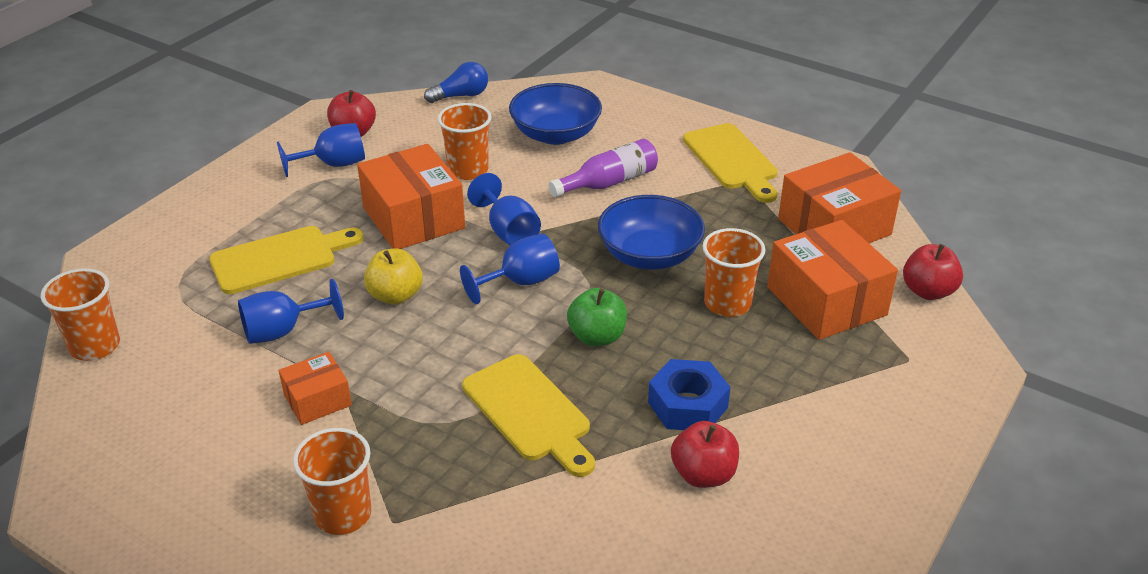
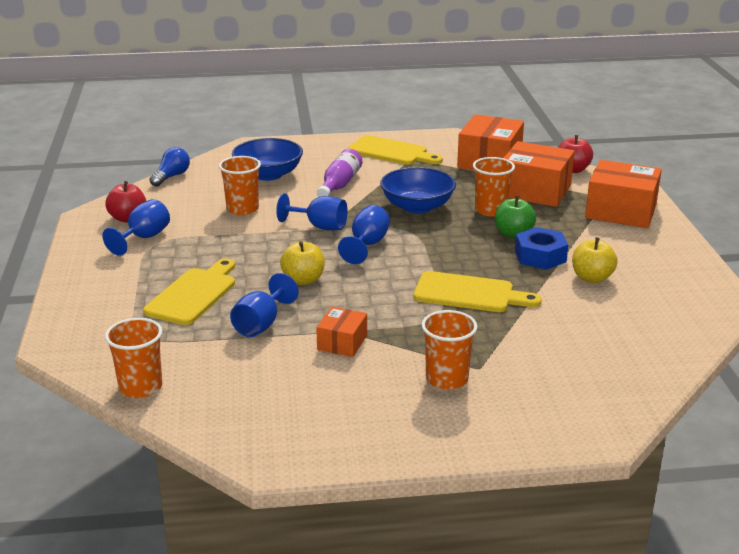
camera: 40 degrees left, 10 degrees down
(413, 218) = (248, 242): orange box -> orange box (621, 211)
(597, 337) = (449, 250): green apple -> green apple (513, 234)
(703, 474) = (592, 278): red apple -> yellow apple

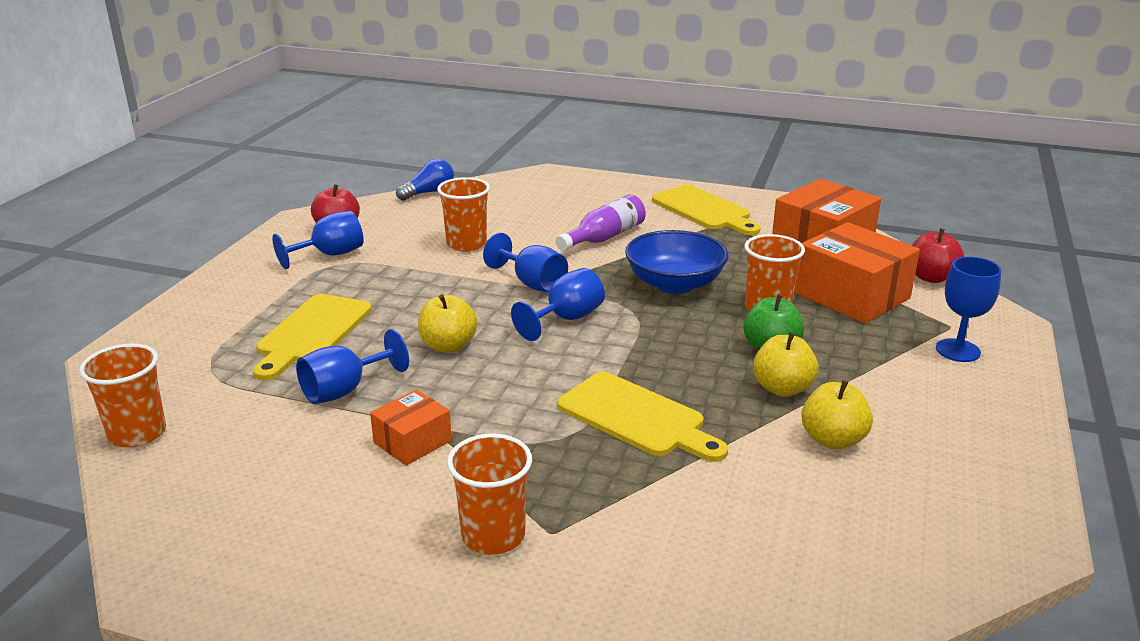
camera: 25 degrees right, 0 degrees up
(194, 294) = (312, 333): yellow cutting board -> yellow cutting board turned 150 degrees clockwise
(268, 174) = (534, 210): blue bowl -> none
(540, 256) = (782, 388): blue nut -> yellow apple
(621, 211) = (958, 350): orange box -> blue goblet

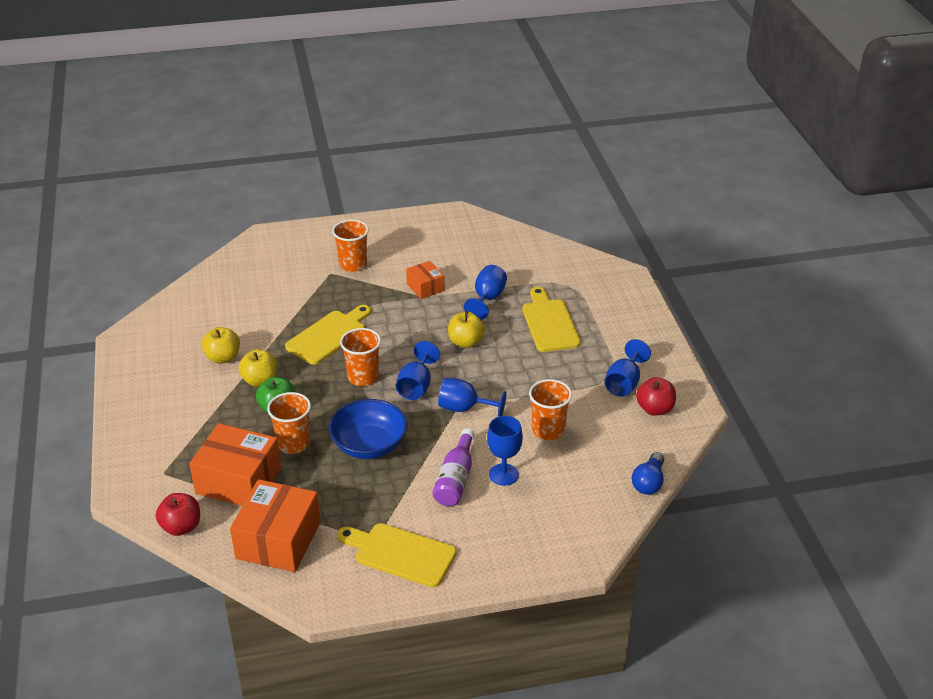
camera: 150 degrees right, 10 degrees up
(137, 433) = (550, 249): orange cup -> orange cup (363, 377)
(412, 442) = (425, 287): orange box -> orange box turned 45 degrees counterclockwise
(637, 417) = (329, 335): yellow cutting board -> yellow cutting board turned 120 degrees clockwise
(958, 350) = (158, 450): blue goblet -> blue goblet (503, 474)

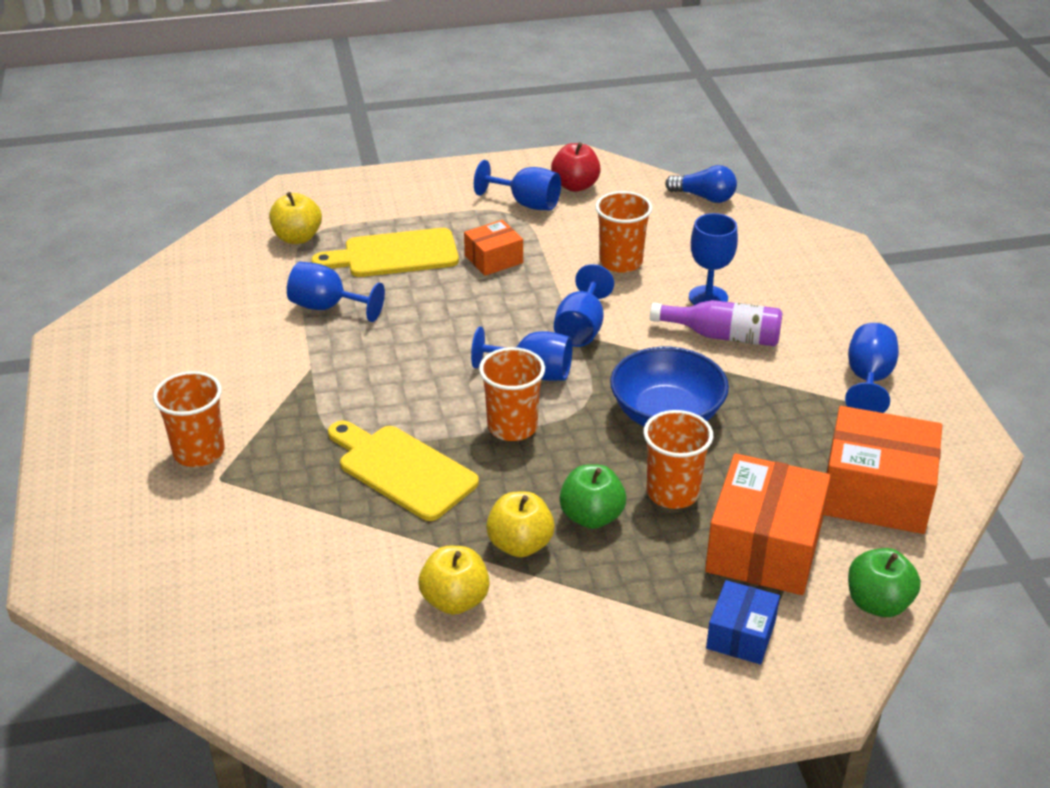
camera: 90 degrees left, 0 degrees up
(172, 464) = (741, 635): none -> blue box
(181, 527) = (878, 603): red apple -> green apple
(400, 554) = (868, 379): yellow cutting board -> blue goblet
(425, 287) = (284, 368): orange box -> orange box (493, 259)
(465, 342) = (432, 327): yellow apple -> yellow apple (297, 238)

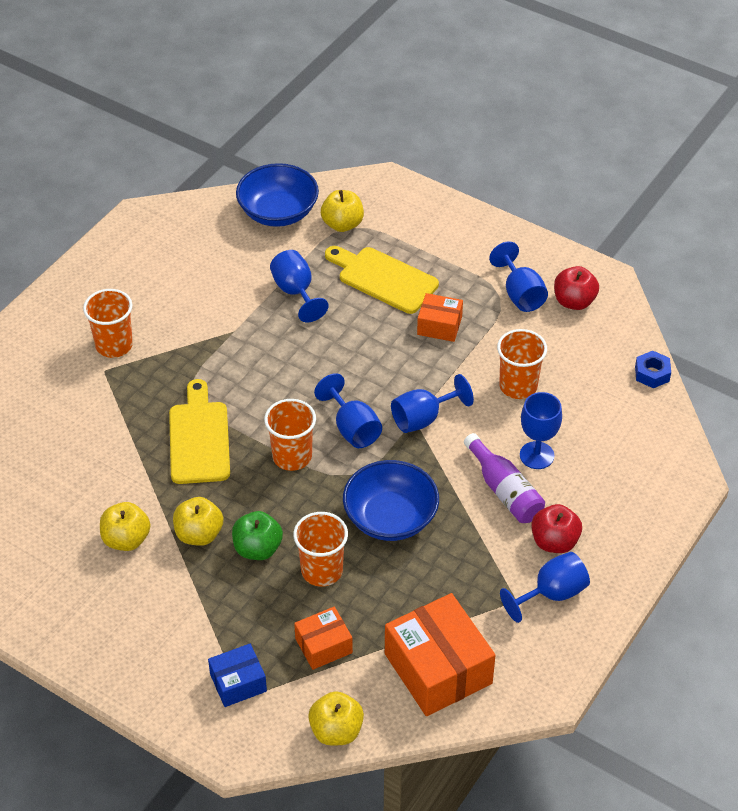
camera: 45 degrees right, 10 degrees up
(221, 260) = (278, 212): none -> blue bowl
(704, 197) = (652, 373): blue light bulb -> blue nut
(764, 547) = (323, 645): orange box -> orange box, size x0.54
(813, 344) = (554, 542): none -> red apple
(878, 603) = (336, 731): green apple -> yellow apple

